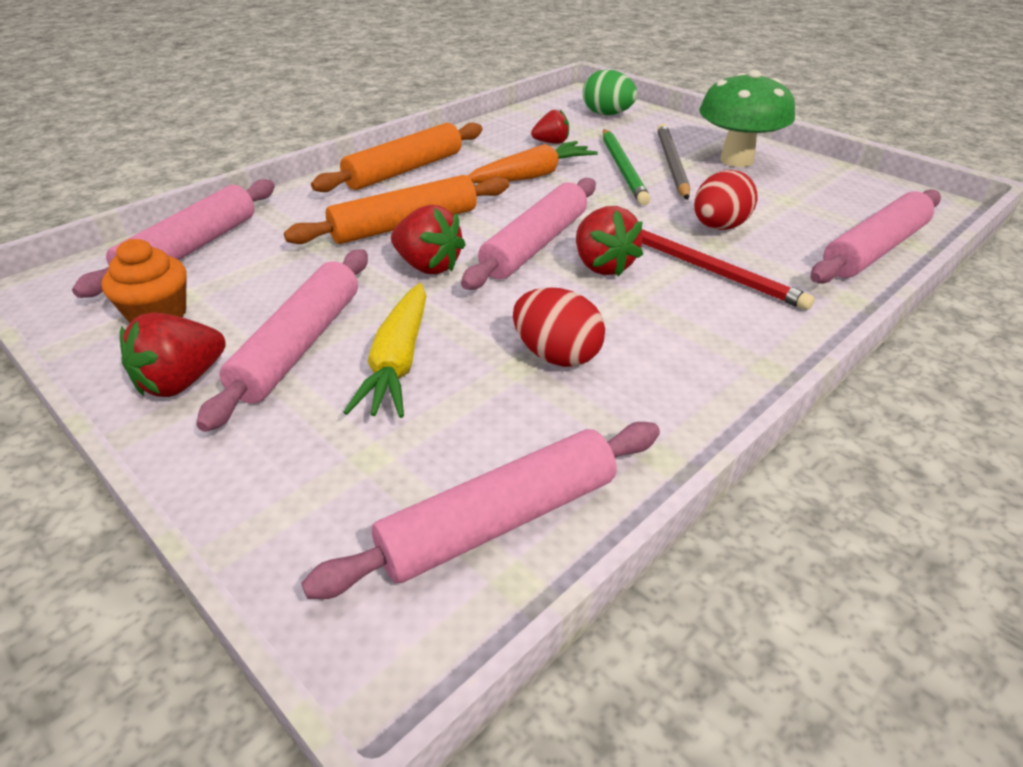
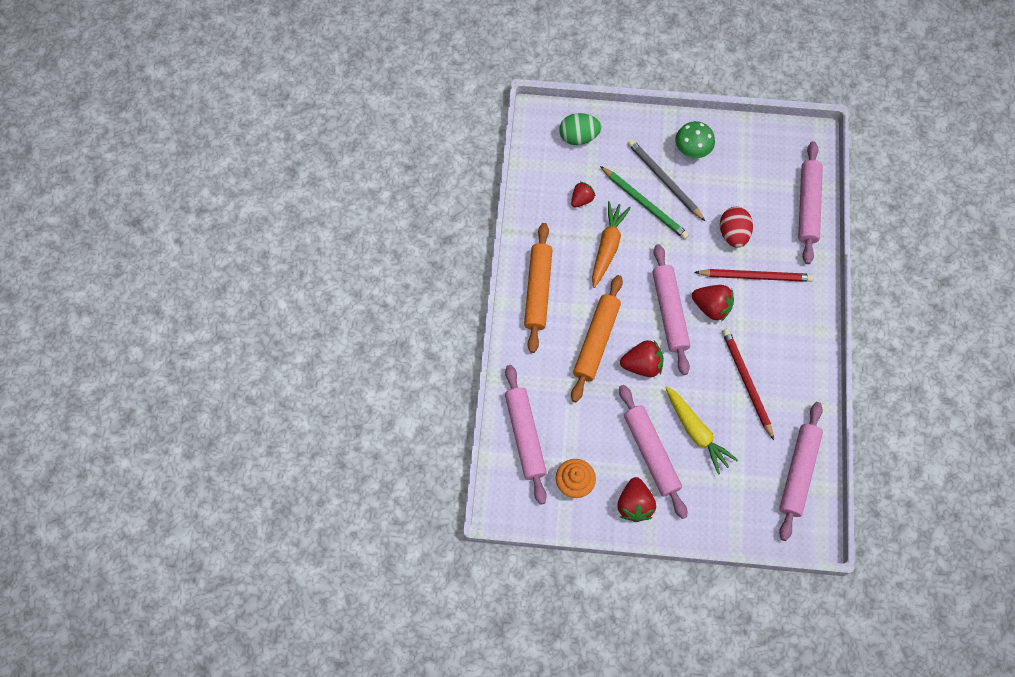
camera: 40 degrees left, 30 degrees up
(556, 355) = (746, 382): red egg -> red pencil
(736, 160) = (692, 151): green mushroom -> green mushroom, size x0.67

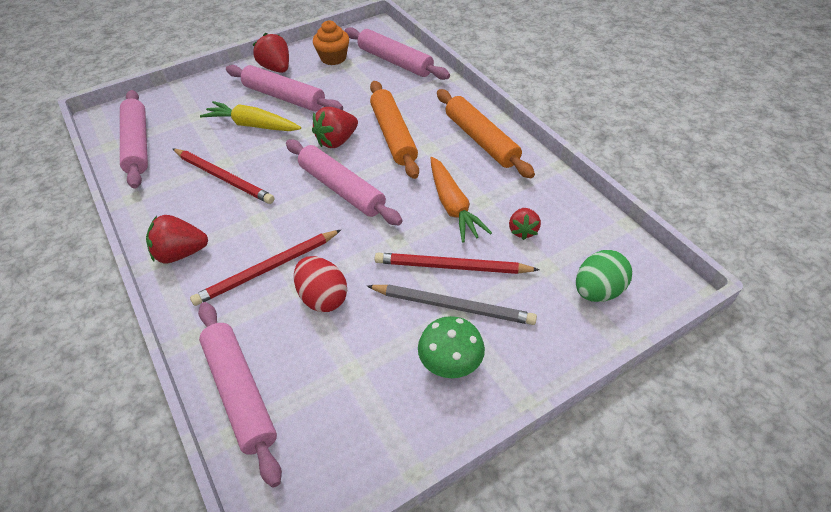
camera: 145 degrees right, 20 degrees down
(645, 204) = (452, 267): green pencil -> red pencil
(711, 307) = (300, 215): red strawberry -> red strawberry (181, 253)

